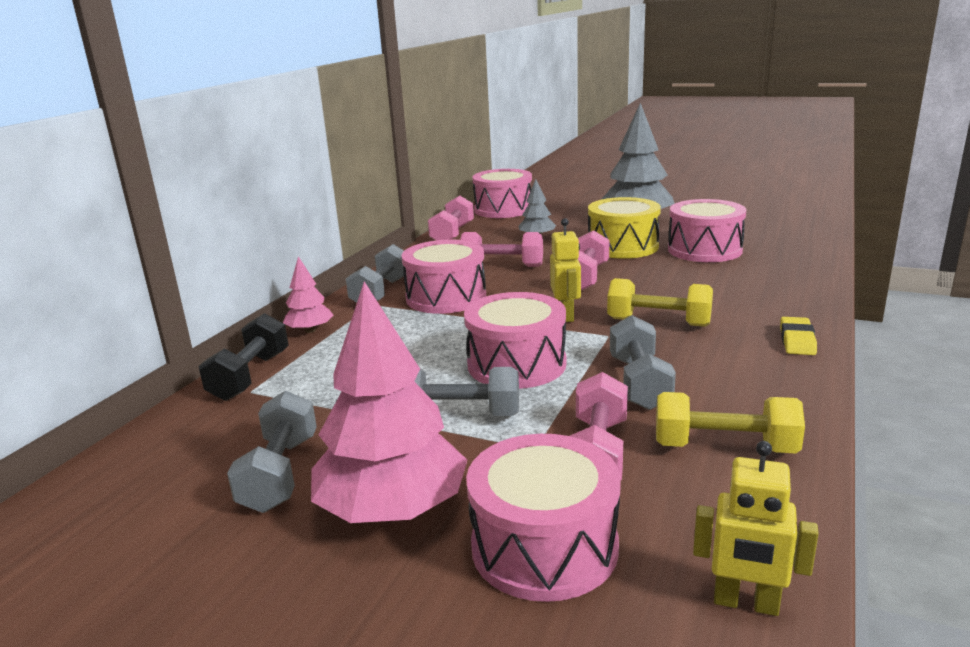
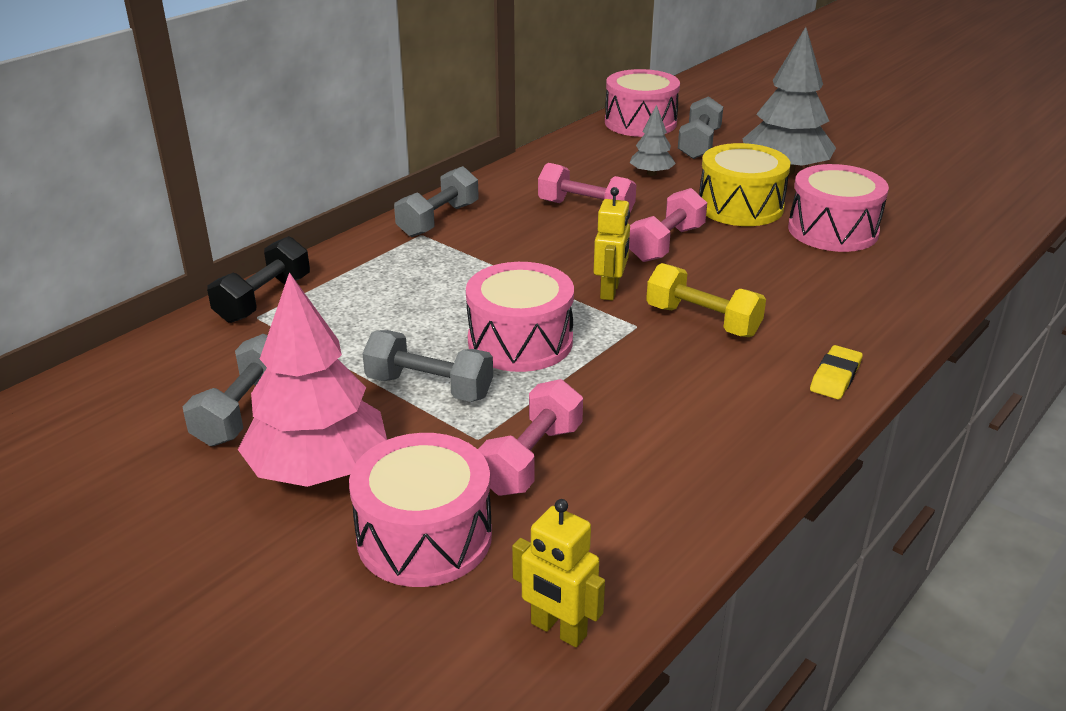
camera: 15 degrees right, 10 degrees up
(310, 330) = (343, 255): pink tree -> none
(446, 297) = (500, 240): pink drum -> none
(452, 234) = (560, 151): pink dumbbell -> none
(639, 383) = (627, 391): grey dumbbell -> grey dumbbell (699, 144)
(724, 447) = (656, 482): yellow dumbbell -> none

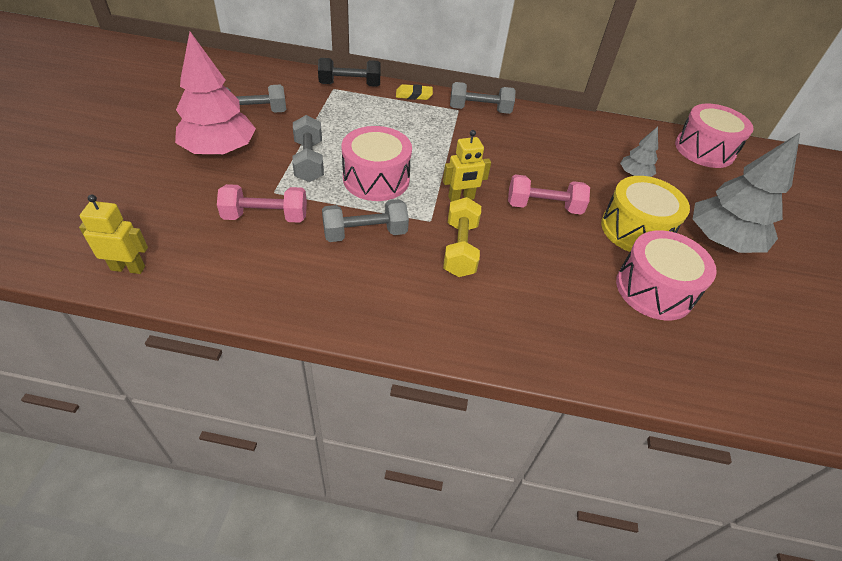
camera: 55 degrees right, 15 degrees up
(424, 537) = (183, 200): pink drum -> none
(558, 630) = (128, 268): yellow robot -> yellow robot turned 90 degrees clockwise
(586, 209) = (553, 160): pink dumbbell -> none
(699, 144) = (707, 185): grey dumbbell -> grey dumbbell (365, 233)
(835, 377) = (441, 334): yellow eraser -> yellow eraser (414, 95)

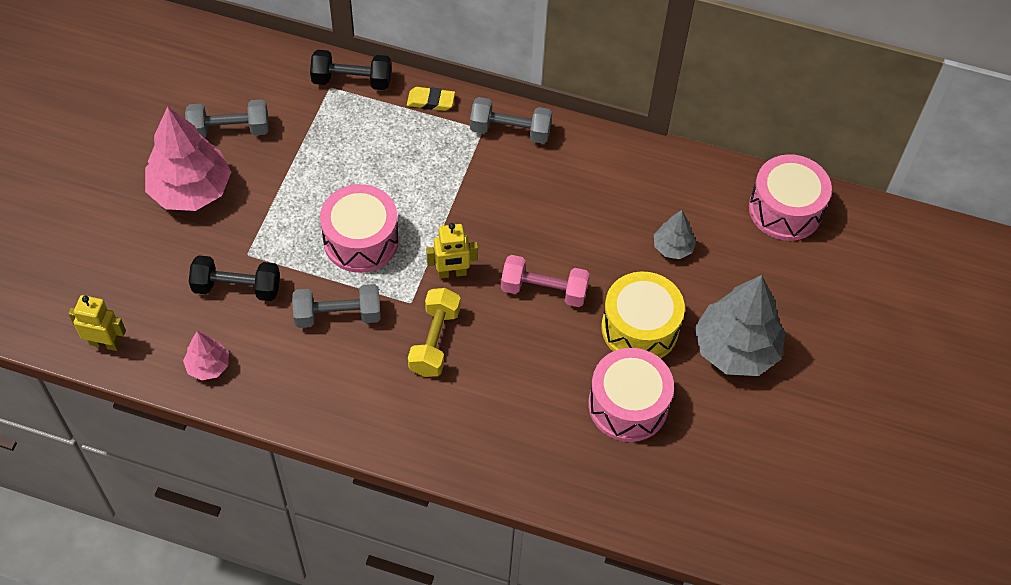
camera: 10 degrees right, 10 degrees up
(239, 281) = (208, 366): none -> pink tree
(265, 216) = (237, 288): pink dumbbell -> black dumbbell
(309, 161) = (289, 210): grey dumbbell -> none

